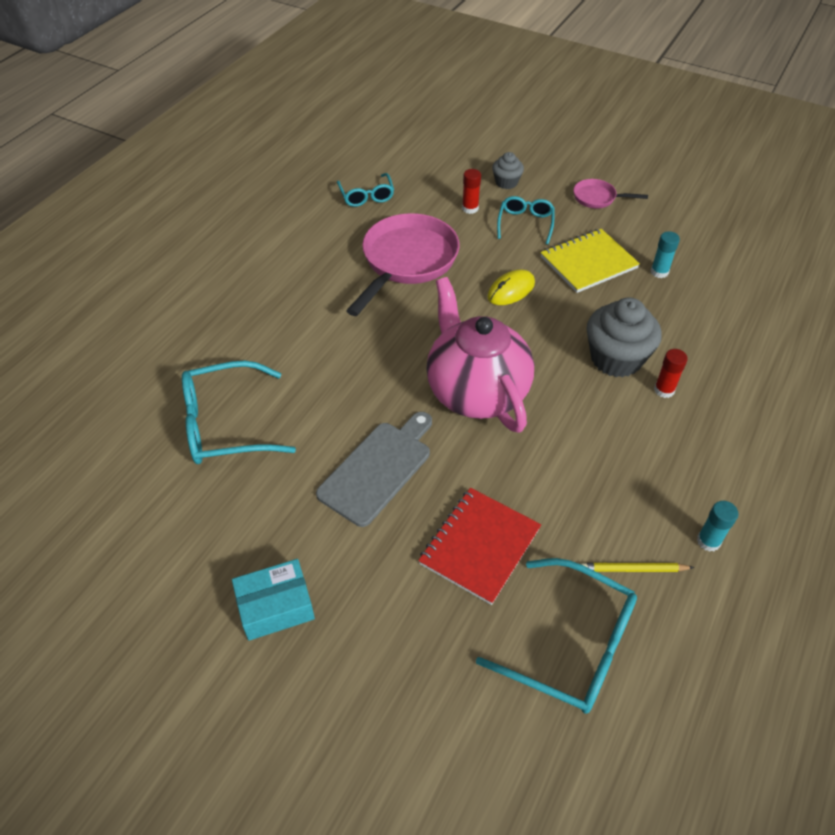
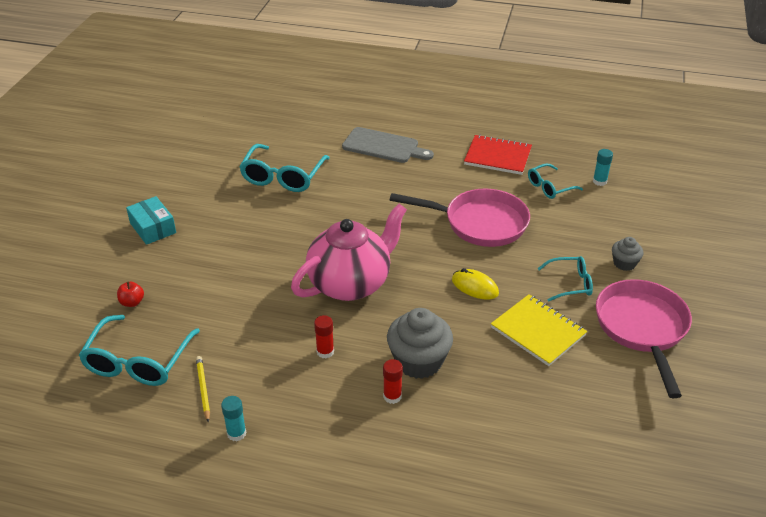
camera: 75 degrees right, 10 degrees down
(225, 425) = (283, 177): turquoise glasses -> turquoise glasses turned 135 degrees counterclockwise
(378, 469) = (263, 248): grey cutting board -> grey cutting board (383, 146)
(445, 647) = (132, 302): none -> red apple
(470, 208) = (570, 247): red glue stick -> red glue stick (325, 352)
(479, 546) = (209, 306): red notebook -> red notebook (497, 156)
(597, 198) = (642, 328): pink pan -> pink pan, size x2.10
(659, 272) = (552, 383): turquoise glue stick -> turquoise glue stick (599, 181)

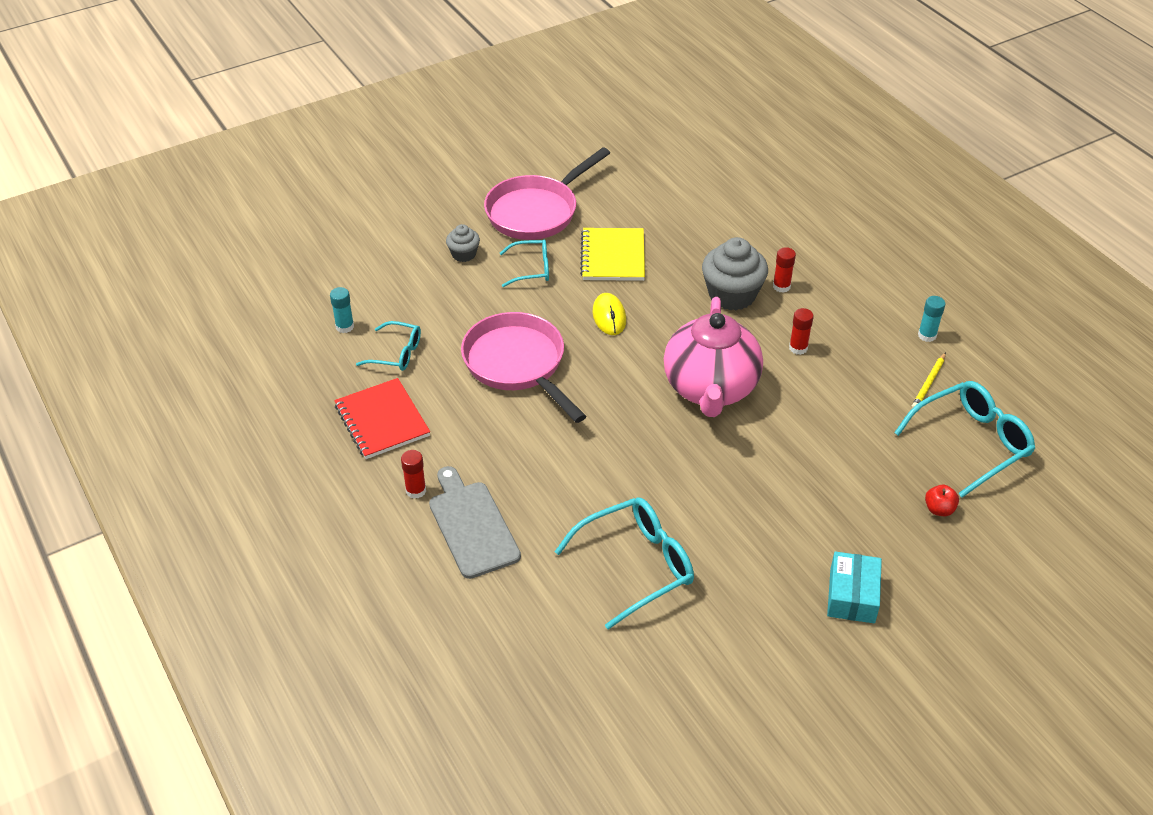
camera: 135 degrees left, 5 degrees up
(350, 283) = (710, 389): pink teapot -> pink teapot turned 90 degrees counterclockwise
(431, 143) = (416, 490): none -> red glue stick
(570, 284) = (531, 269): turquoise glasses -> turquoise glasses turned 135 degrees clockwise

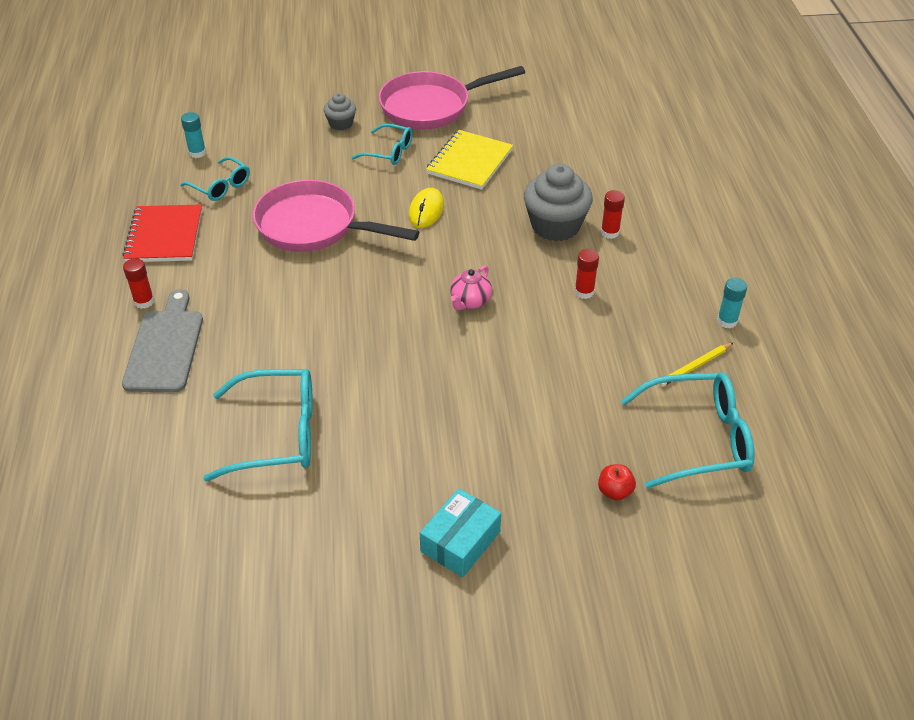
camera: 25 degrees right, 0 degrees up
(518, 364) = (313, 226): pink pan -> pink pan turned 60 degrees counterclockwise
(710, 389) = (470, 302): pink teapot -> pink teapot, size x0.41

